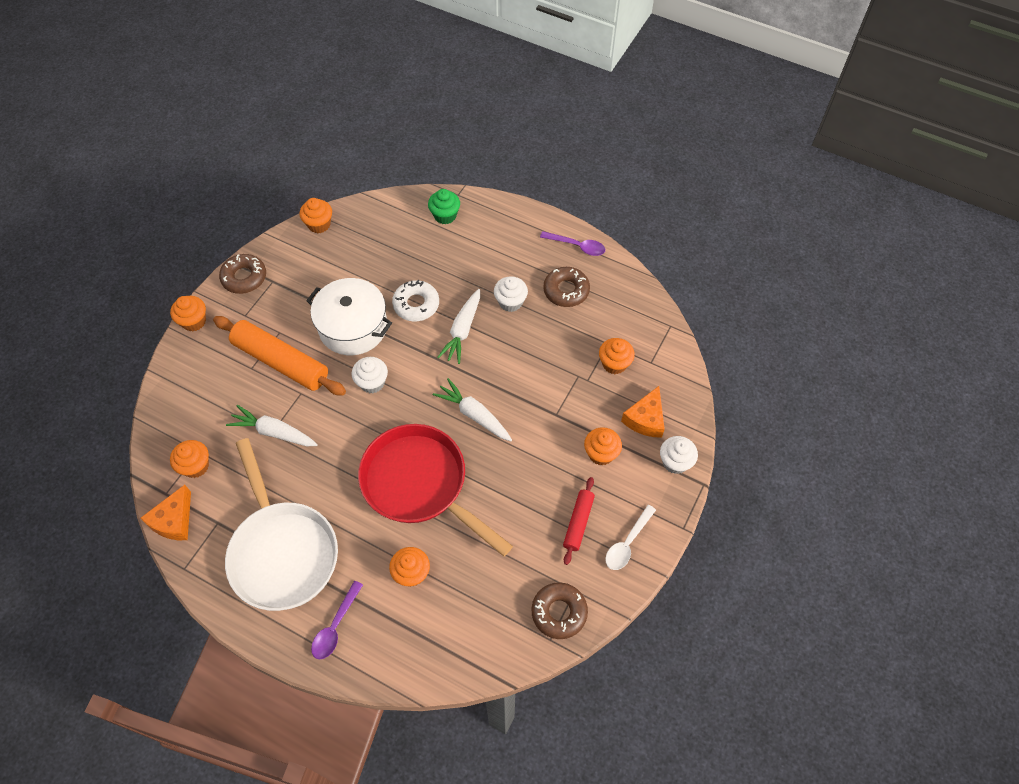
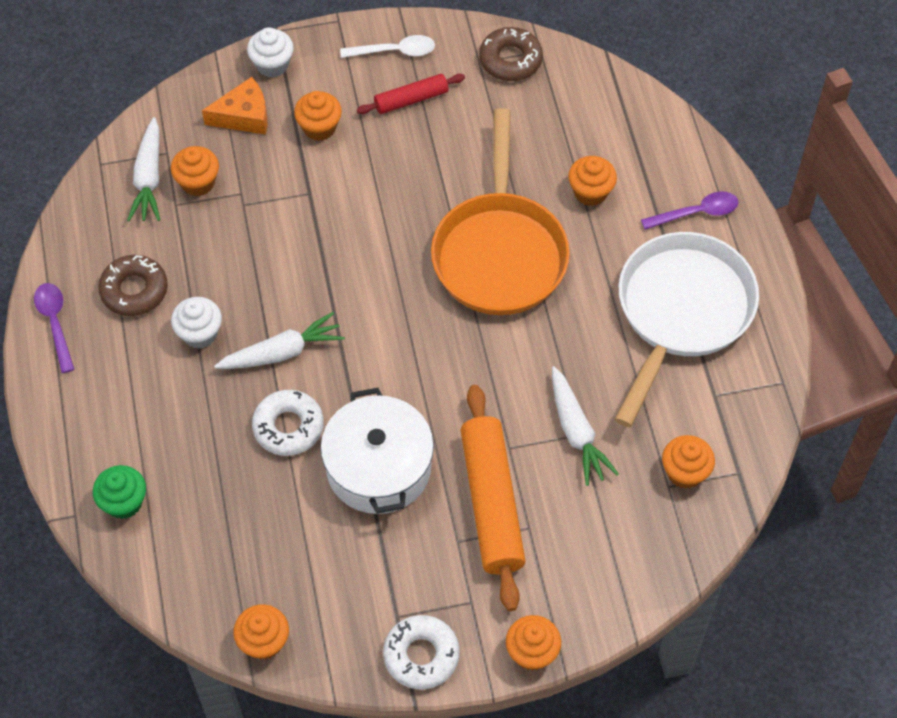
camera: 130 degrees left, 0 degrees up
(174, 520) = (754, 437): orange cheese -> none
(244, 277) = (421, 655): brown donut -> white donut
(372, 382) = (430, 388): white cupcake -> none
(420, 484) = (499, 252): red pan -> orange pan
(474, 415) = (378, 263): white carrot -> white carrot (149, 178)

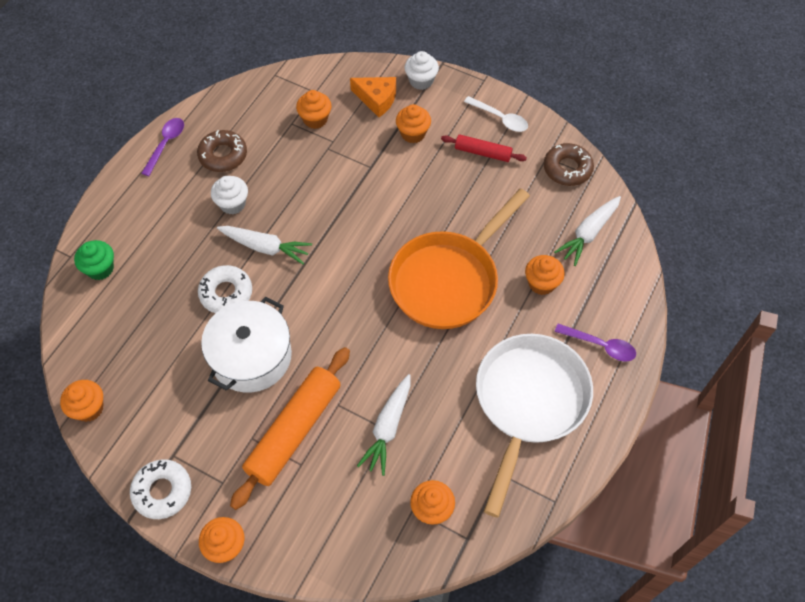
camera: 40 degrees right, 0 degrees up
(149, 178) = (292, 99): white carrot -> white carrot (588, 234)
(681, 312) = (529, 402): white pan -> white pan turned 45 degrees counterclockwise

